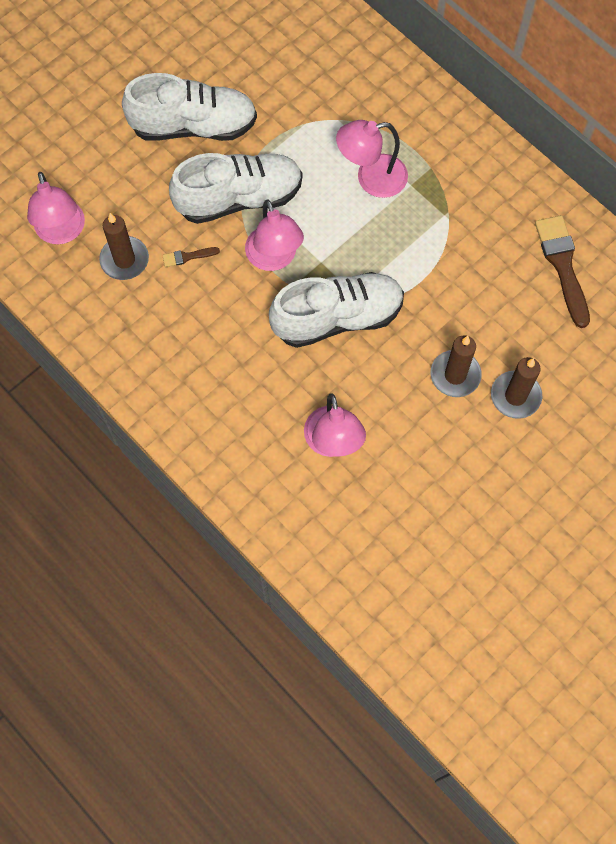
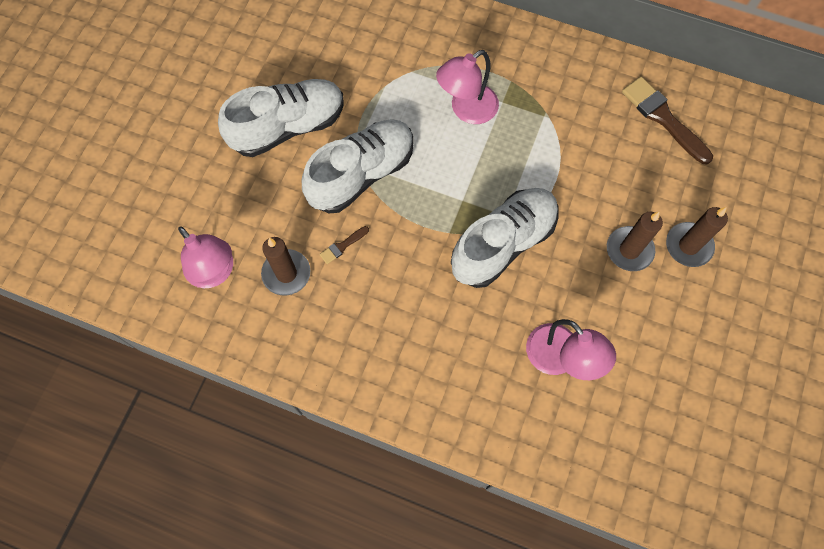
camera: 25 degrees left, 0 degrees up
(274, 258) = (420, 214): pink lamp -> none

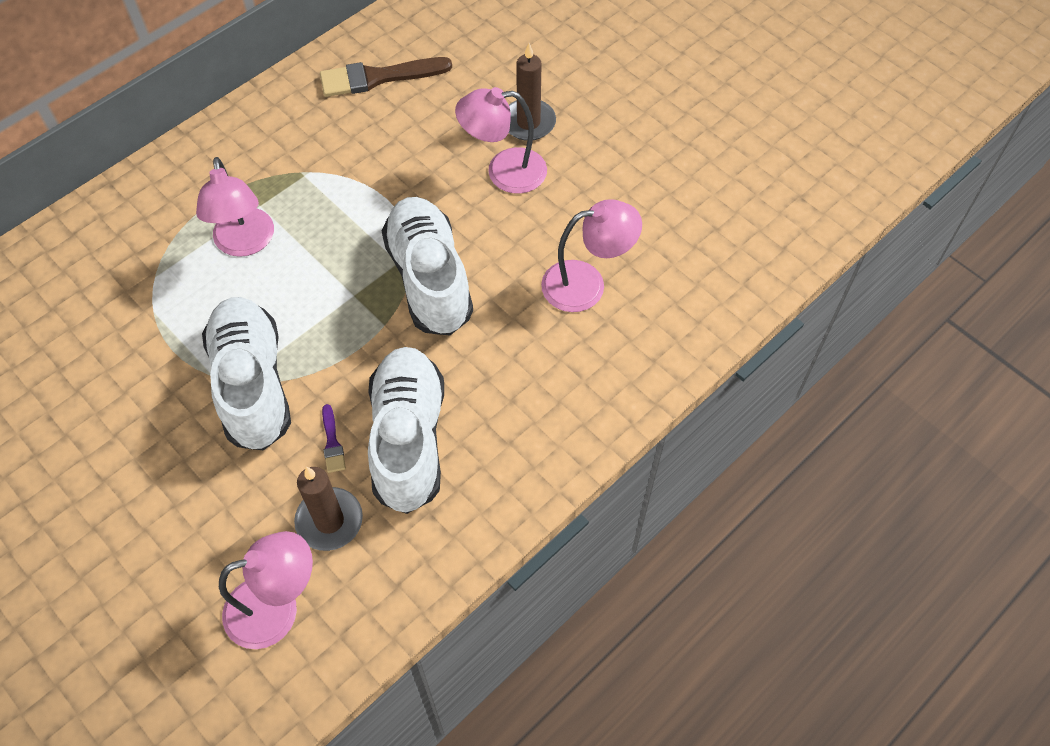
camera: 65 degrees left, 10 degrees down
(288, 127) = (131, 441): white shoe -> white shoe (408, 439)
(342, 246) = (332, 442): brown brush -> purple brush
(629, 250) = (504, 172): brown candle -> pink lamp

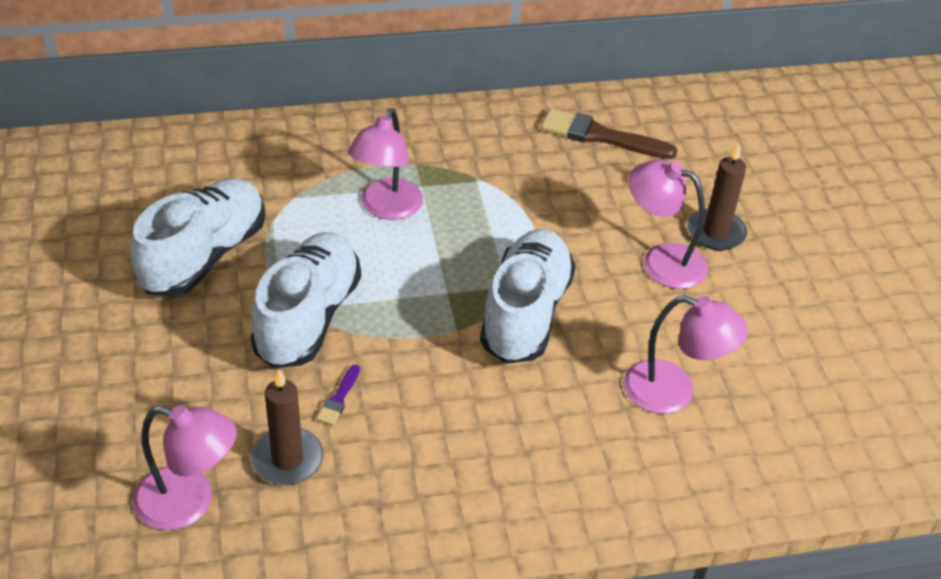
camera: 30 degrees right, 15 degrees down
(408, 439) = (407, 432): white shoe -> white shoe (204, 256)

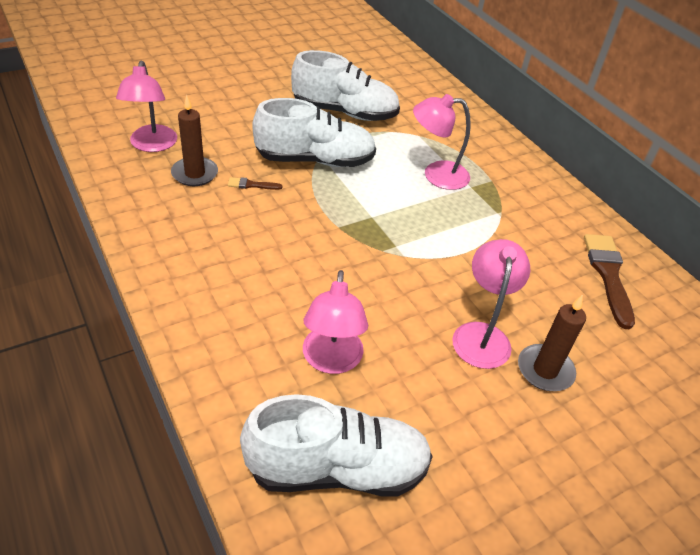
camera: 70 degrees right, 0 degrees up
(338, 398) = (251, 185): purple brush -> brown brush
(525, 313) = (373, 259): white shoe -> white shoe (337, 469)

